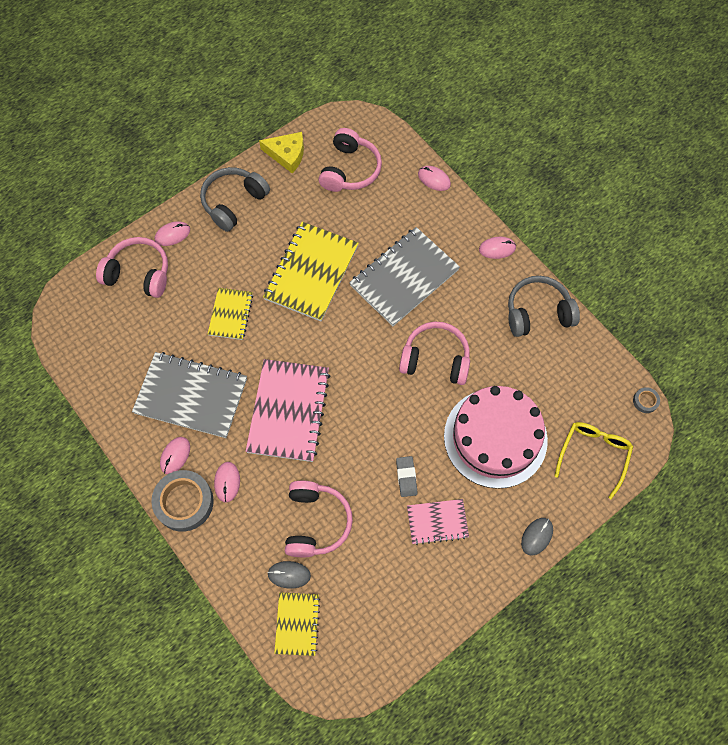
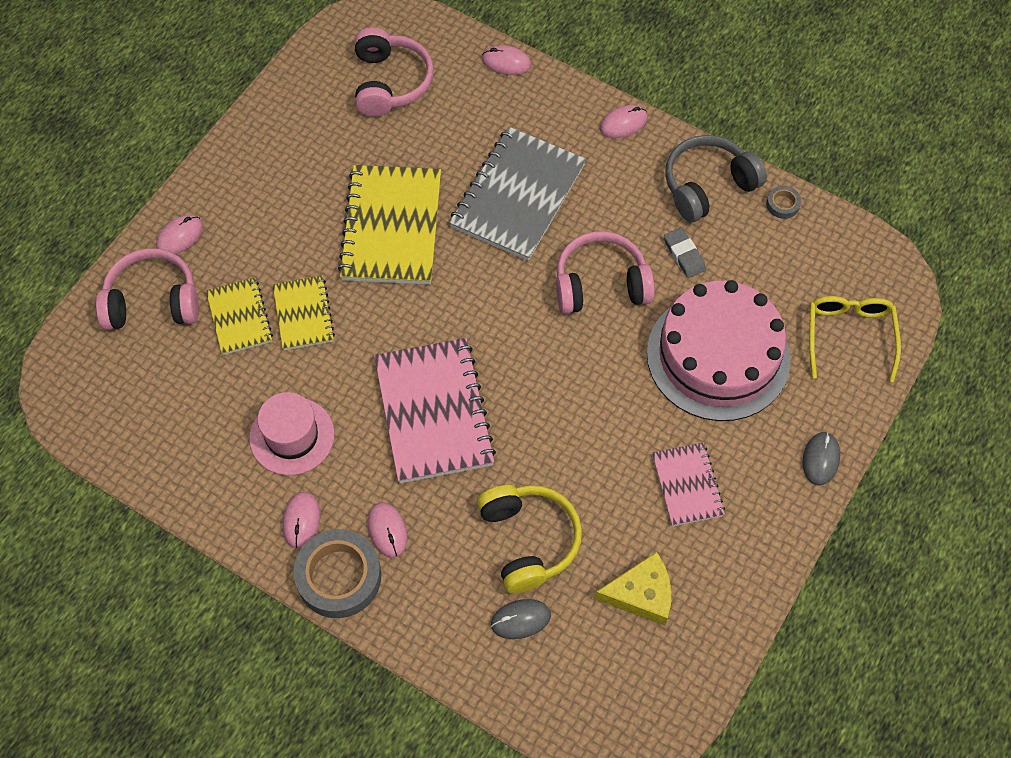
camera: 20 degrees left, 5 degrees down
(191, 396) = (292, 436): grey notebook -> pink hat
(233, 202) = (248, 170): grey headphones -> none
(287, 154) = (297, 88): yellow cheese -> yellow cheese (641, 594)
(297, 624) = (557, 678): yellow notebook -> yellow notebook (239, 317)
(316, 522) = (529, 540): pink headphones -> yellow headphones
(406, 477) = (624, 443): grey eraser -> grey eraser (684, 255)
(437, 522) = (687, 485): pink notebook -> pink notebook turned 75 degrees counterclockwise
(645, 401) = (885, 250): grey tape -> grey tape (782, 204)

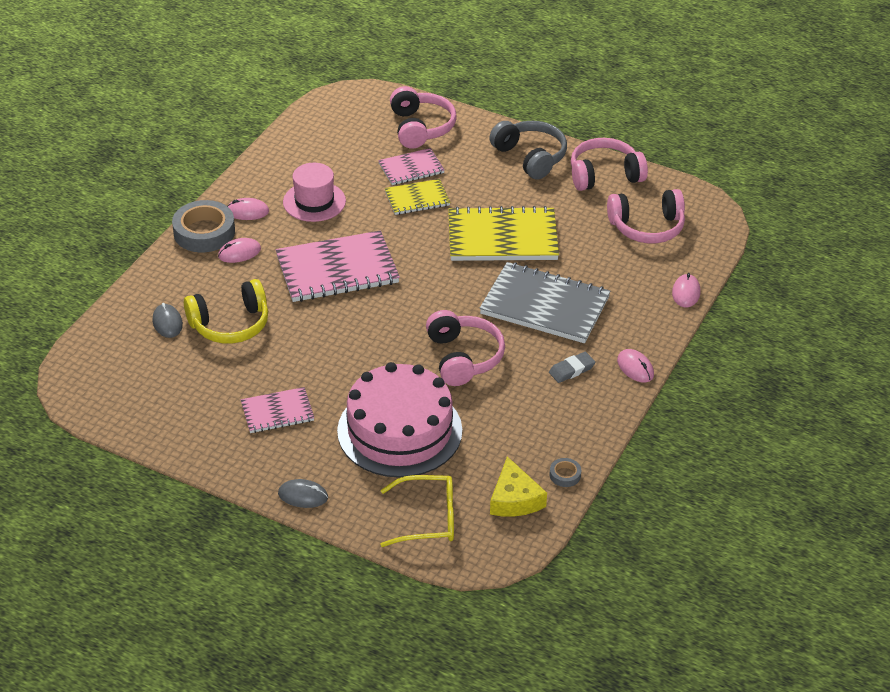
camera: 85 degrees right, 20 degrees down
(179, 236) = (478, 134): pink mouse -> none
(239, 317) = (411, 168): yellow notebook -> pink notebook
(287, 111) = (604, 175): none -> pink headphones
(641, 594) = (185, 386): yellow cheese -> yellow cheese (514, 499)
(684, 255) = (500, 408): grey eraser -> grey eraser (571, 370)
(708, 186) = (577, 424): grey headphones -> grey headphones (530, 157)

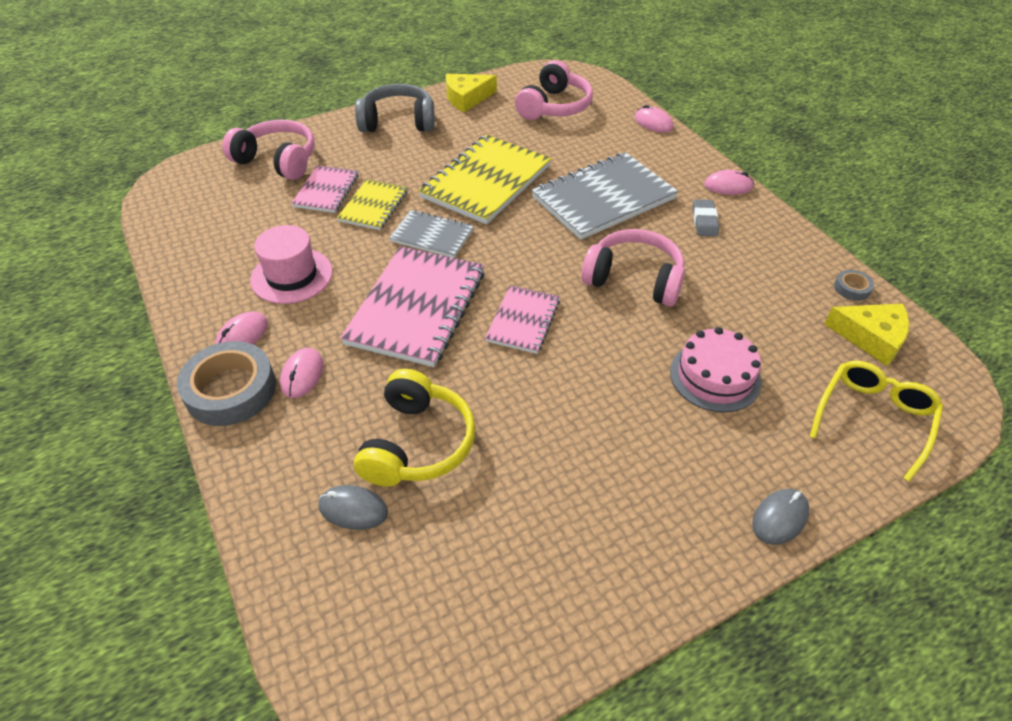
camera: 55 degrees left, 5 degrees up
(277, 412) = (611, 472): pink notebook -> pink notebook (523, 321)
(399, 430) = (715, 376): pink cake -> pink cake, size x0.56
(413, 241) = (432, 236): none -> grey notebook
(604, 175) = (467, 98): pink headphones -> yellow cheese

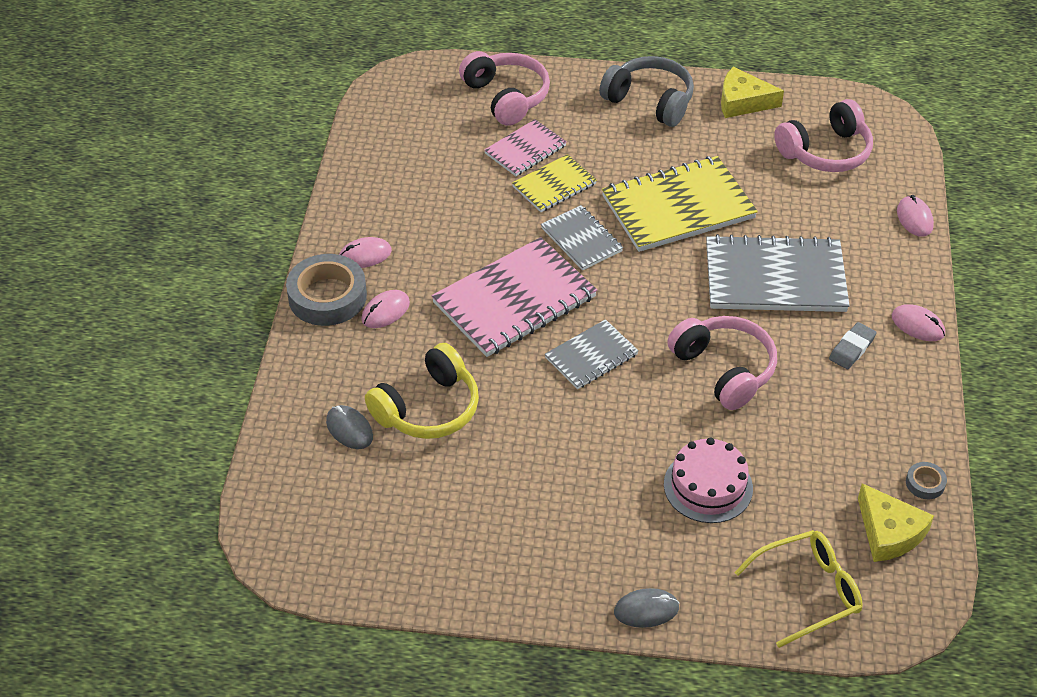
camera: 35 degrees right, 0 degrees up
(292, 276) = (437, 221): pink hat -> none
(523, 321) = (591, 356): pink notebook -> grey notebook

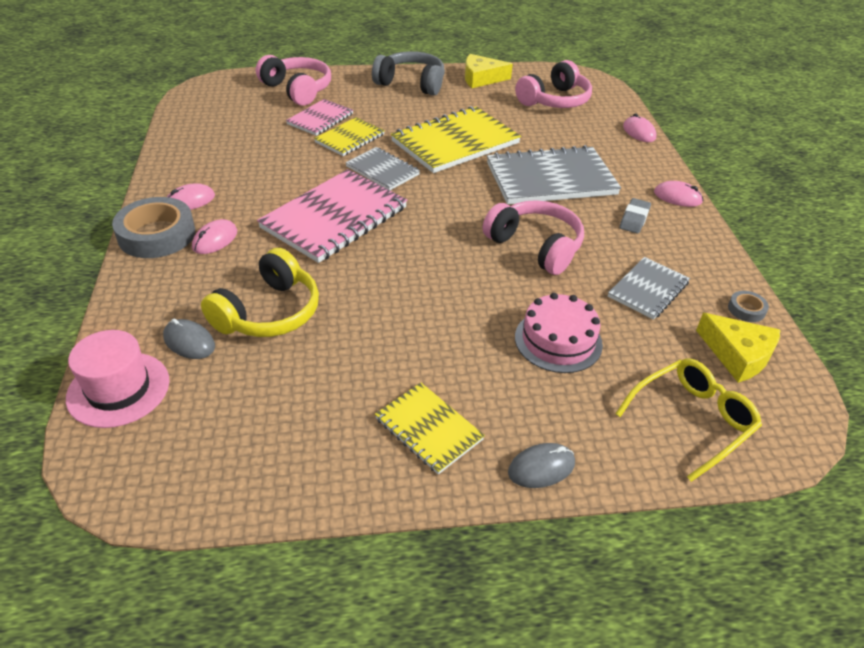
camera: 15 degrees left, 5 degrees down
(283, 468) = (118, 389): none -> pink hat
(554, 556) = (428, 429): none -> yellow notebook
(591, 356) = (415, 251): grey notebook -> grey notebook (648, 290)

